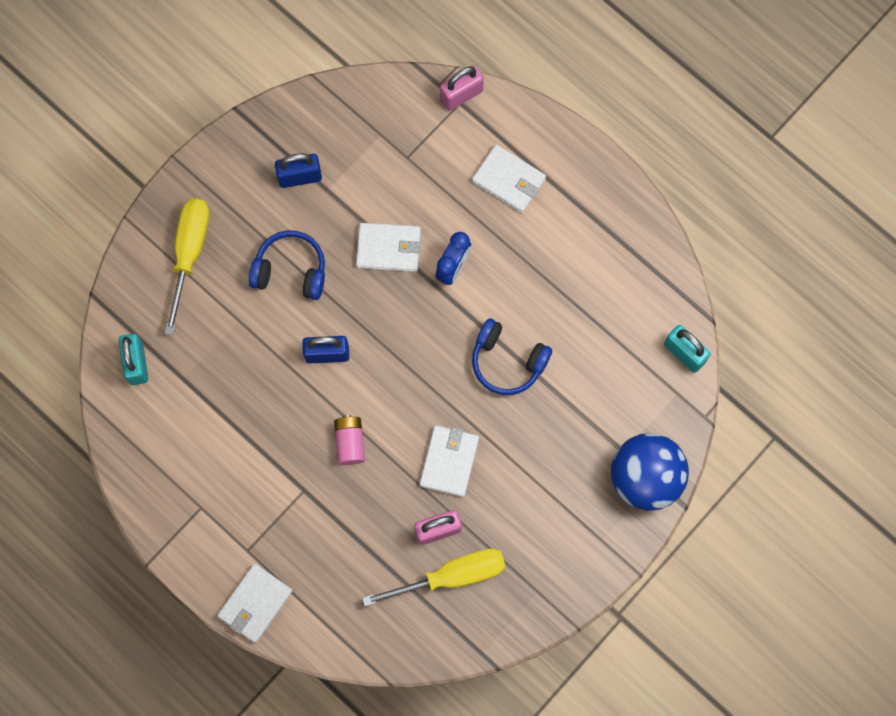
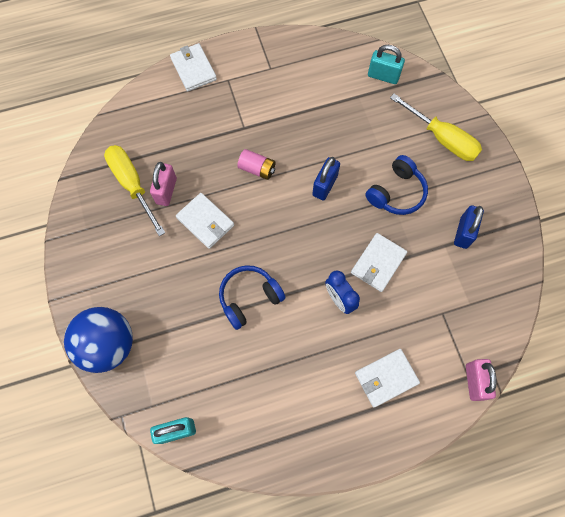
camera: 120 degrees right, 5 degrees down
(453, 576) = (132, 184): yellow screwdriver -> yellow screwdriver turned 135 degrees clockwise

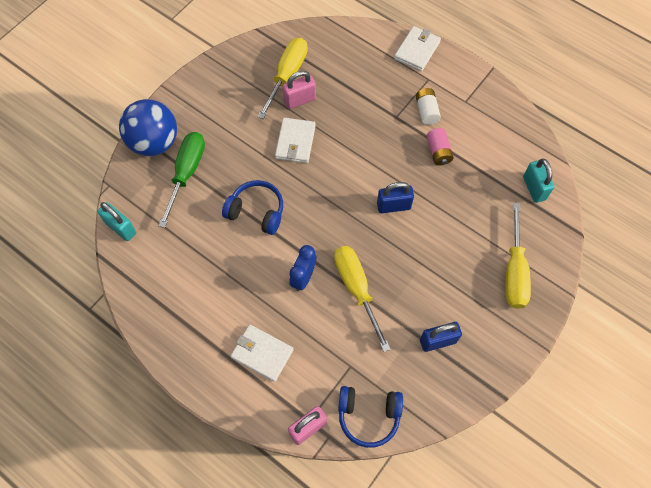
camera: 55 degrees right, 5 degrees down
(164, 334) = (187, 172): none -> green screwdriver
(257, 102) = (426, 111): none -> white battery
(257, 169) = (368, 148): pink battery -> pink battery (438, 152)
(378, 263) = (356, 288): white wallet -> yellow screwdriver
(396, 192) = (432, 264): blue headphones -> blue headphones (368, 415)

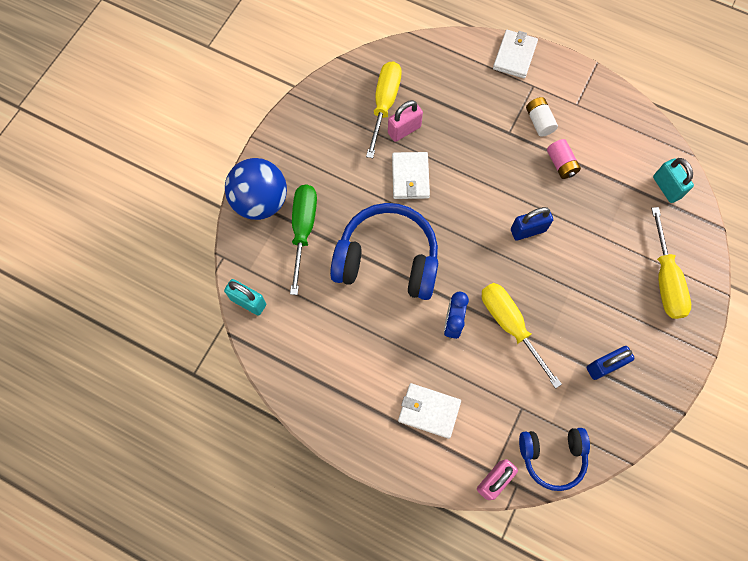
camera: 10 degrees left, 5 degrees up
(256, 211) = (387, 260): blue headphones -> blue headphones, size x1.69

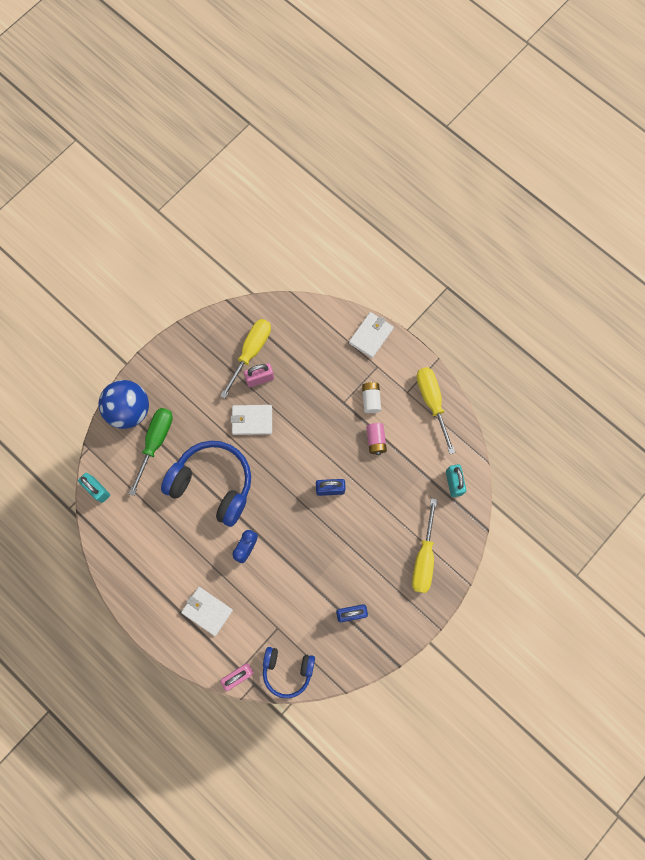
camera: 15 degrees right, 5 degrees up
(410, 177) = (252, 420): white wallet -> white wallet turned 75 degrees clockwise
(509, 325) = (290, 561): yellow screwdriver -> yellow screwdriver (432, 401)

